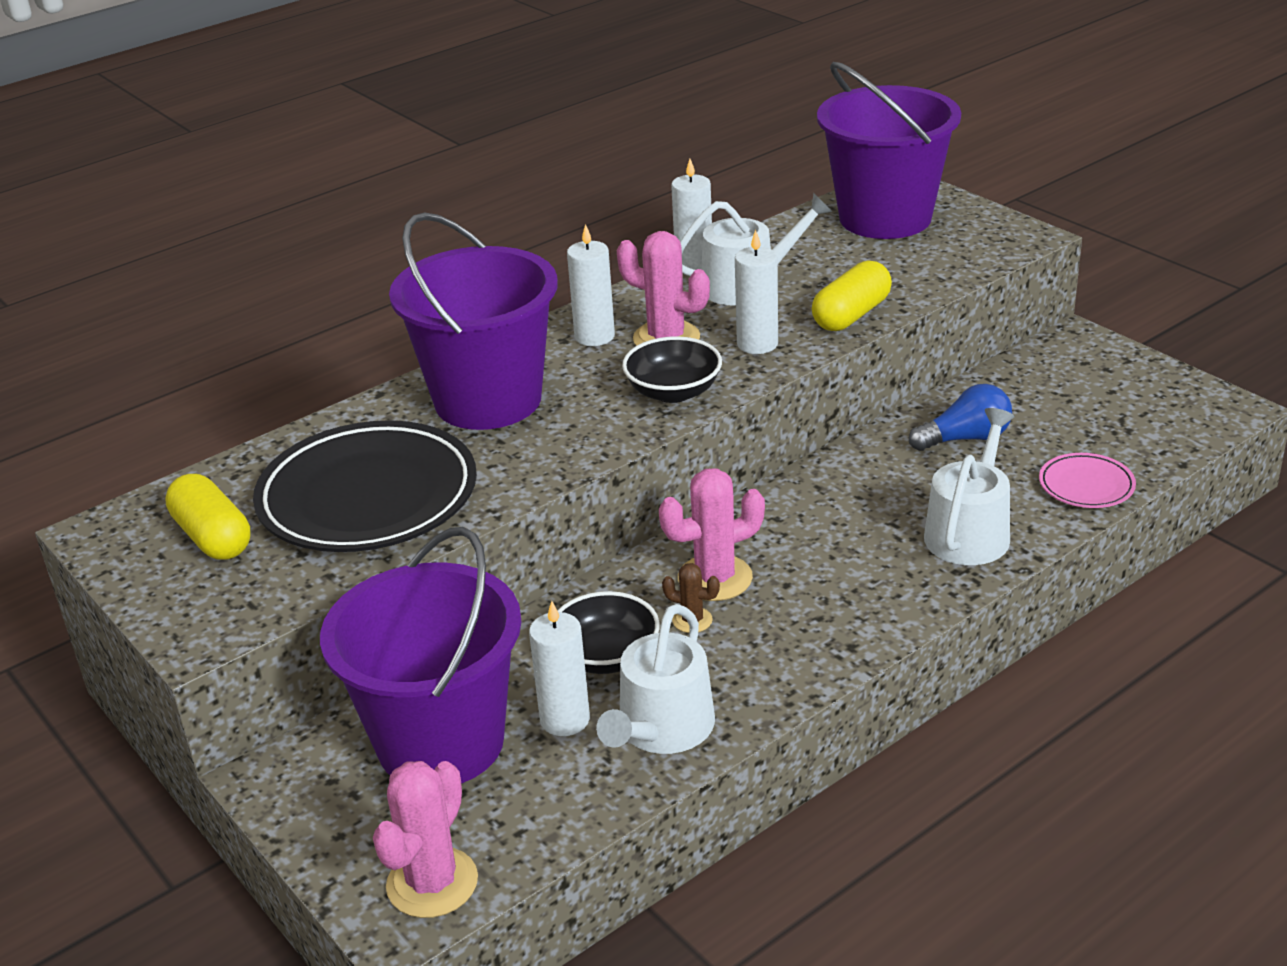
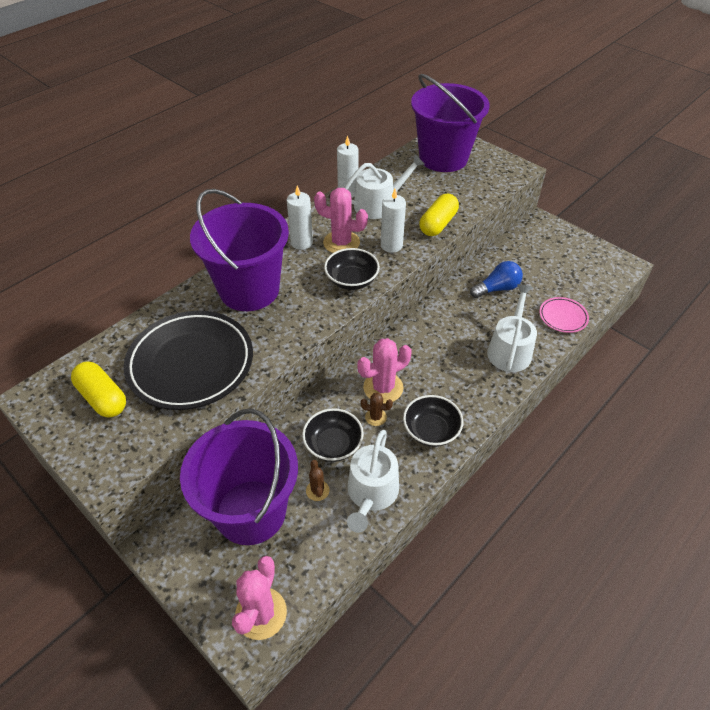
camera: 10 degrees left, 15 degrees up
(565, 719) = (317, 490): white candle -> brown cactus
(791, 645) = (431, 430): none -> black bowl

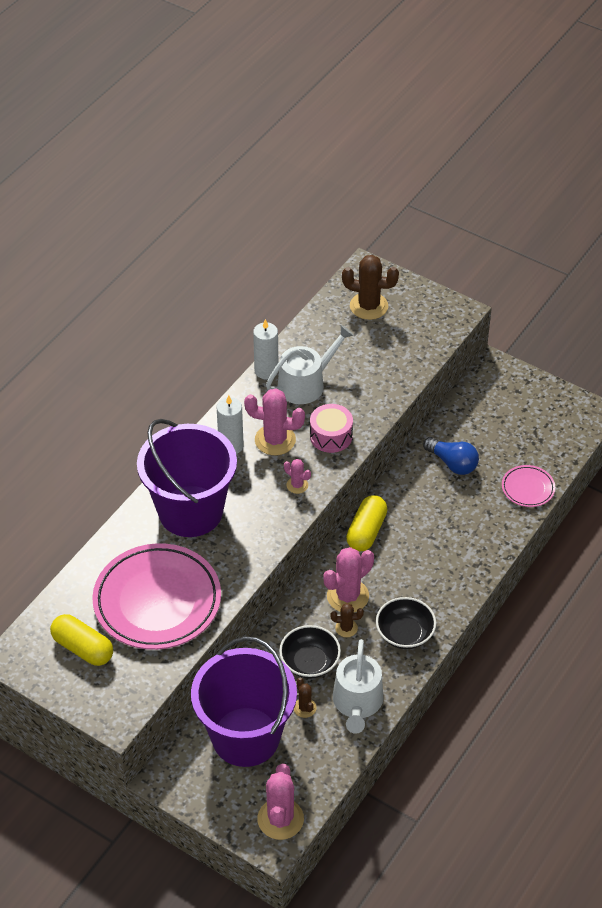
camera: 10 degrees left, 0 degrees up
(191, 363) = (157, 601): black plate -> pink plate
(351, 280) = (297, 485): black bowl -> pink cactus
(391, 245) = (331, 436): white candle -> pink drum
(438, 224) = (377, 401): yellow capsule -> yellow capsule (366, 531)
(443, 158) = (368, 306): purple bucket -> brown cactus
(497, 288) = (452, 463): blue light bulb -> blue light bulb turned 75 degrees clockwise
(510, 349) = (474, 534): white watering can -> none

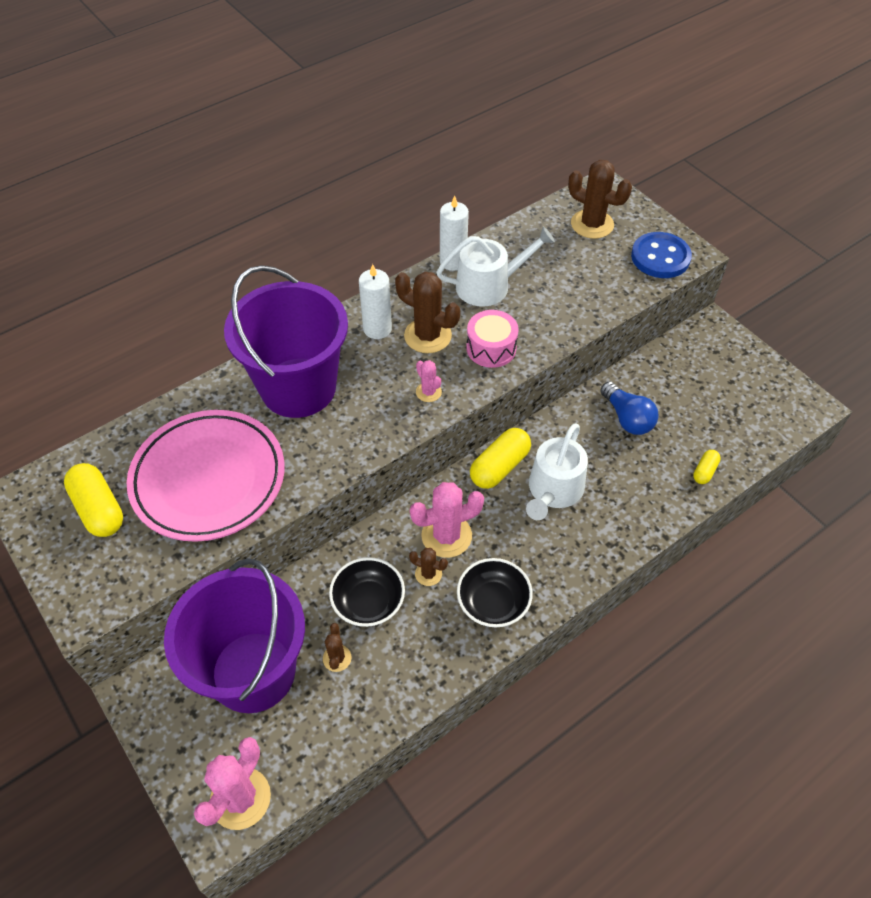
camera: 20 degrees right, 5 degrees up
(275, 440) = (427, 336): pink cactus -> brown cactus
(357, 703) = (400, 673): white watering can -> white watering can (553, 491)
(436, 321) = (660, 257): none -> blue button
(528, 488) = (704, 471): pink plate -> yellow capsule

